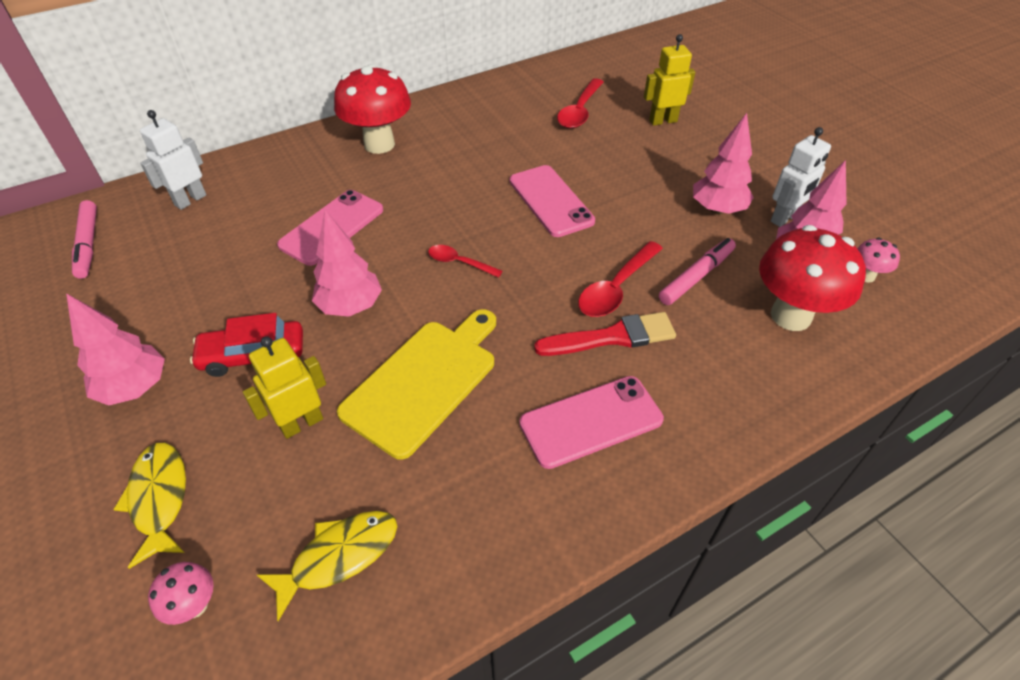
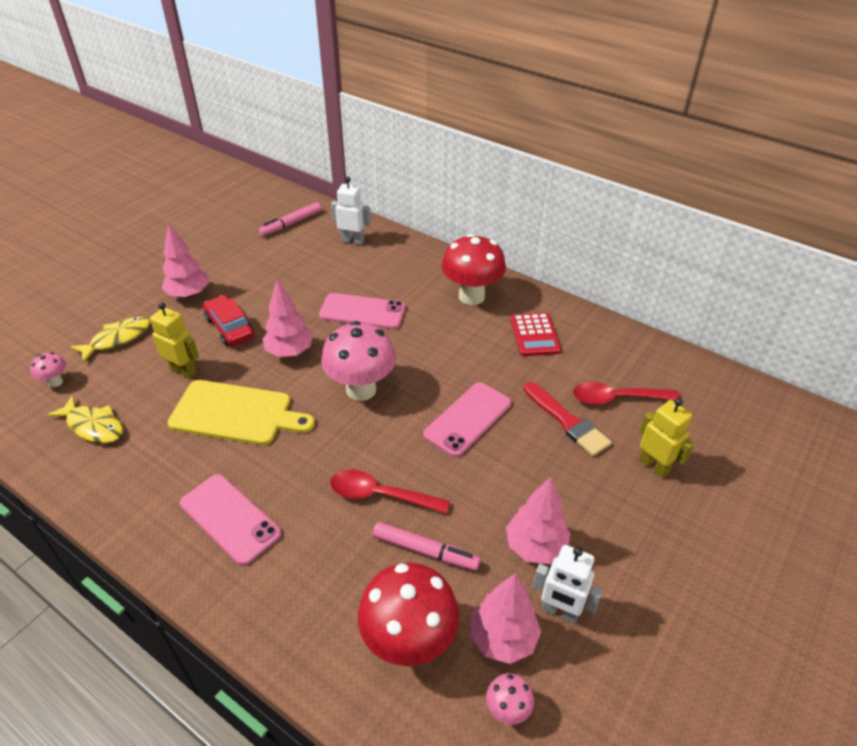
camera: 65 degrees right, 5 degrees down
(459, 262) = (361, 389): red spoon -> pink mushroom
(469, 125) = (535, 335): none -> red calculator
(612, 337) = (322, 508): red brush -> red brush (567, 422)

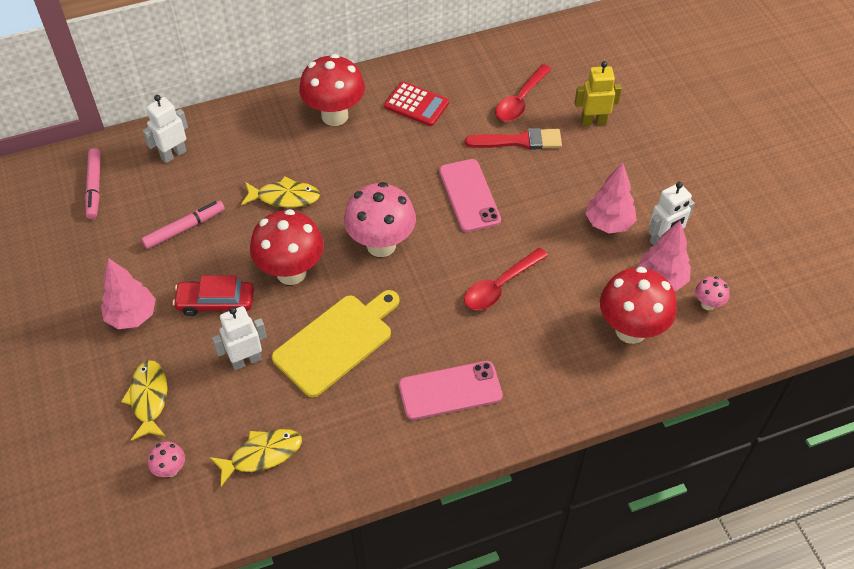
camera: 55 degrees left, 10 degrees up
(184, 371) = (246, 360): yellow robot -> white robot
(290, 352) = (291, 272): pink tree -> red mushroom
(362, 311) = (285, 197): pink phone -> yellow fish
(425, 550) = (568, 285): pink marker -> pink marker (184, 228)

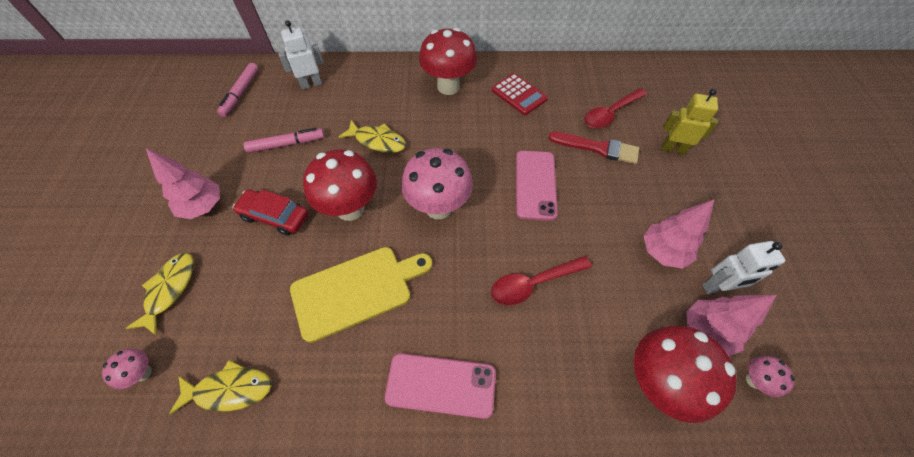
camera: 20 degrees right, 5 degrees up
(246, 360) = (269, 281): white robot -> none

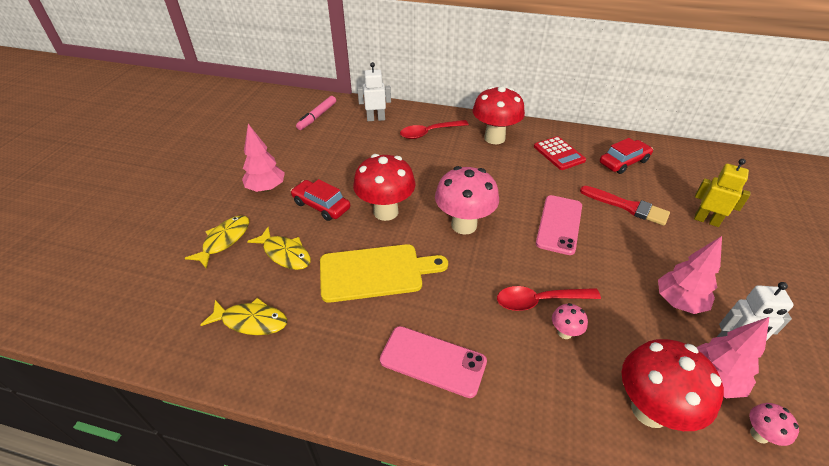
camera: 15 degrees right, 15 degrees down
(143, 373) = (187, 293): pink mushroom -> pink mushroom (564, 333)
(286, 144) = (344, 157): pink marker -> none
(377, 141) = (421, 167): yellow fish -> yellow fish (285, 254)
(584, 93) = (623, 162): none -> red car
(610, 114) = (646, 182): red spoon -> red spoon (429, 133)

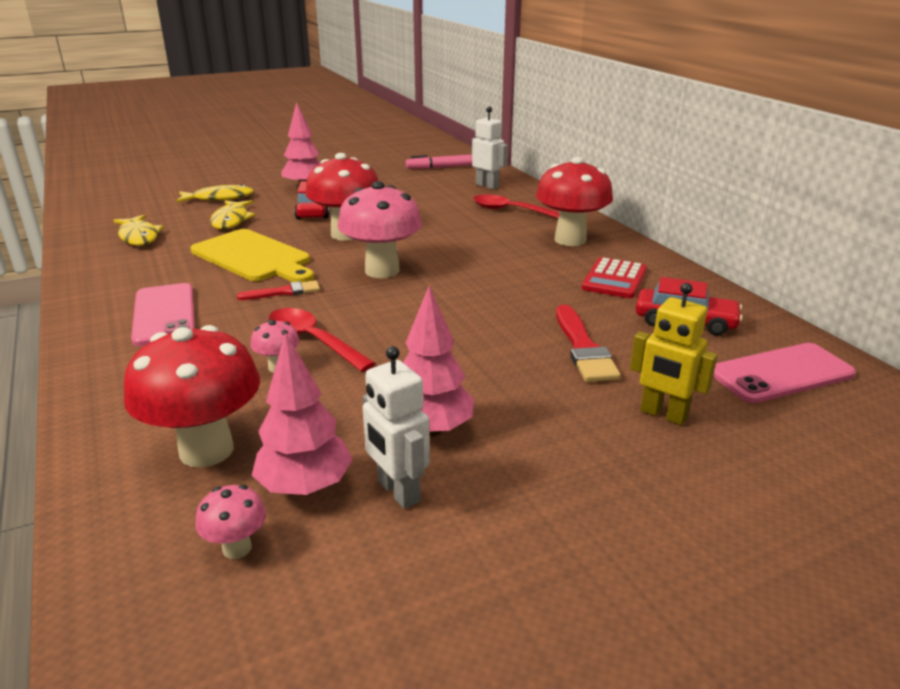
camera: 50 degrees right, 15 degrees down
(453, 283) = (284, 292): none -> red brush
(559, 224) = (467, 316): pink phone -> pink phone (781, 374)
(706, 220) = (663, 414): yellow robot -> yellow robot turned 135 degrees clockwise

